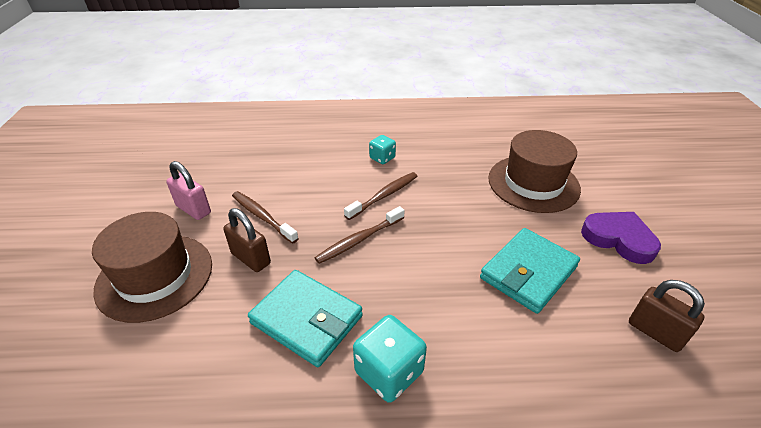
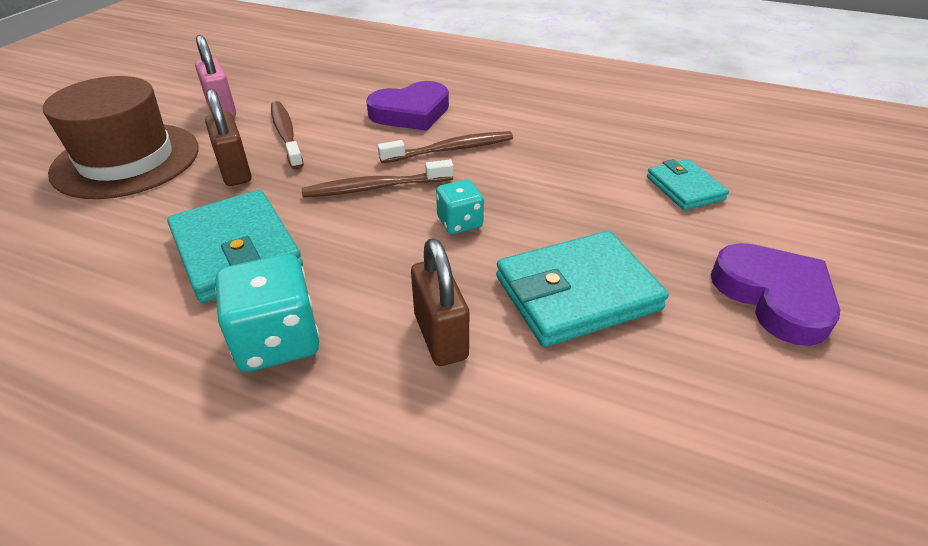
camera: 25 degrees right, 0 degrees up
(335, 174) = (411, 112): none -> purple heart
(382, 158) = (486, 109): turquoise dice -> turquoise dice (459, 222)
(533, 183) = (685, 188): brown hat -> turquoise wallet
(655, 332) = (729, 444): brown padlock -> brown padlock (440, 336)

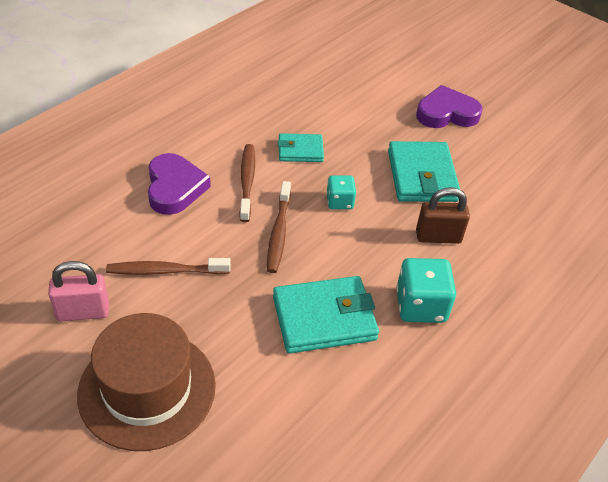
camera: 75 degrees left, 5 degrees up
(235, 171) = (211, 311): brown padlock -> none
(685, 188) = (347, 99): turquoise wallet -> turquoise wallet (300, 150)

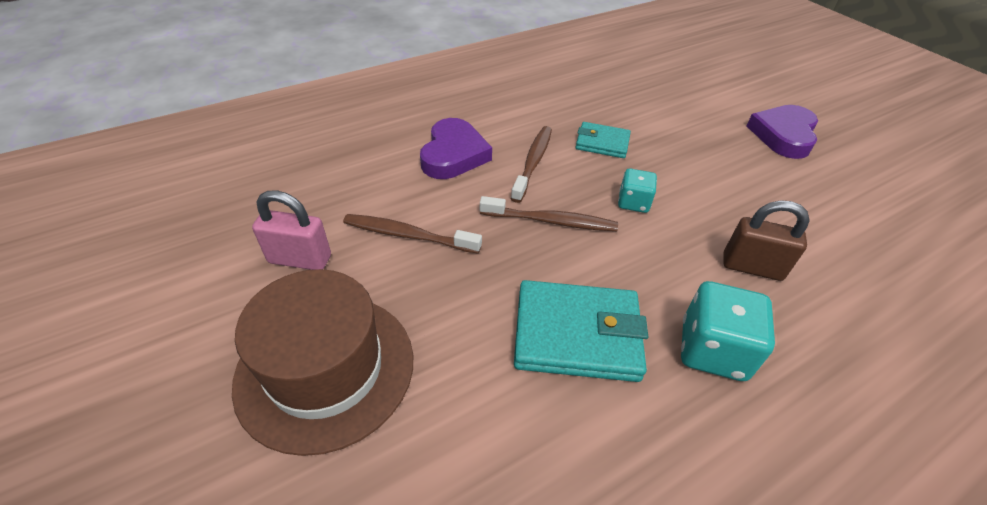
camera: 20 degrees right, 0 degrees up
(279, 232) = (551, 221): brown toothbrush -> brown toothbrush turned 105 degrees counterclockwise
(421, 176) = (741, 194): turquoise wallet -> none
(446, 113) = (783, 135): purple heart -> purple heart turned 75 degrees counterclockwise

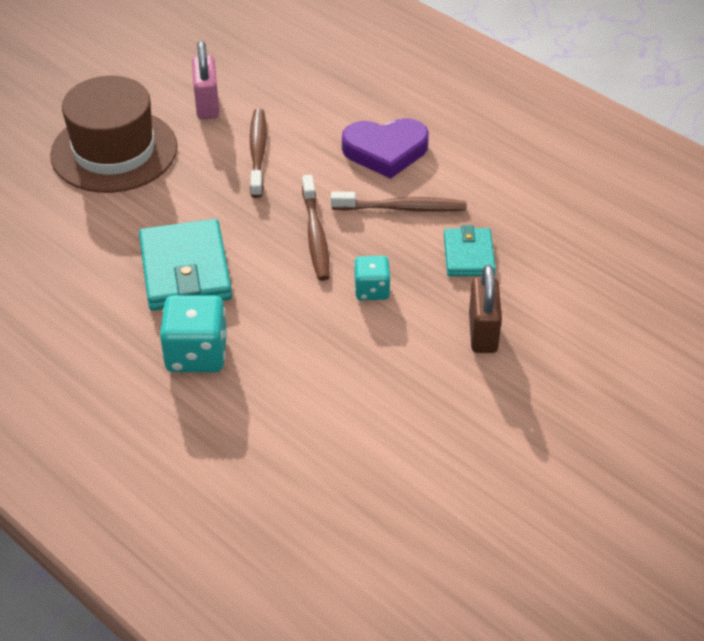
camera: 75 degrees right, 0 degrees up
(751, 267) = (311, 383): brown padlock -> brown padlock (483, 333)
(783, 135) = (587, 424): purple heart -> none

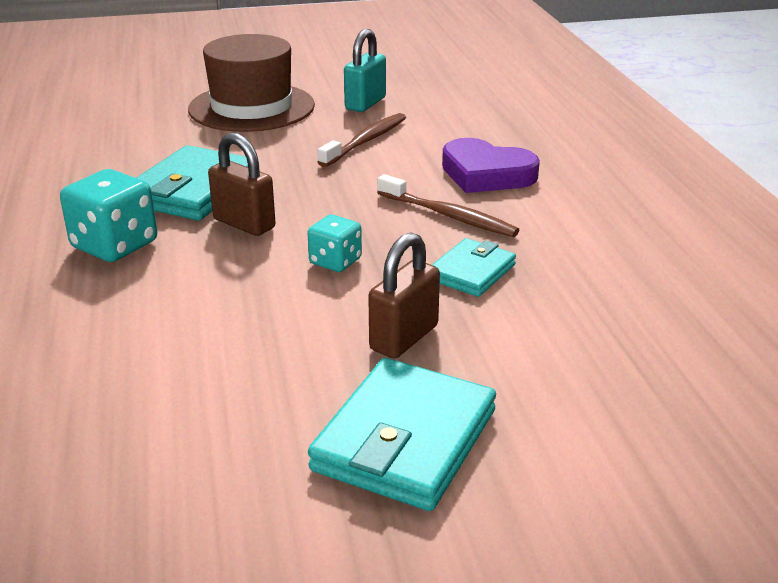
camera: 35 degrees right, 15 degrees down
(207, 105) = (365, 103): pink padlock -> turquoise padlock
(267, 286) = (244, 224): none -> brown padlock
(315, 235) = (338, 206): brown toothbrush -> none
(557, 406) = (404, 440): none -> turquoise wallet

